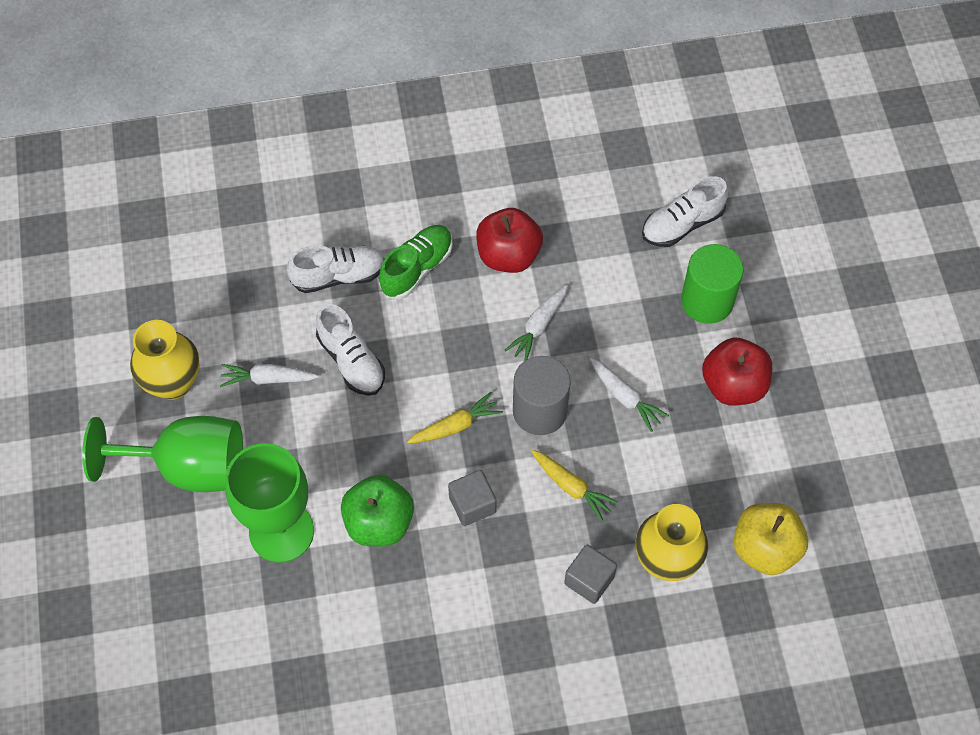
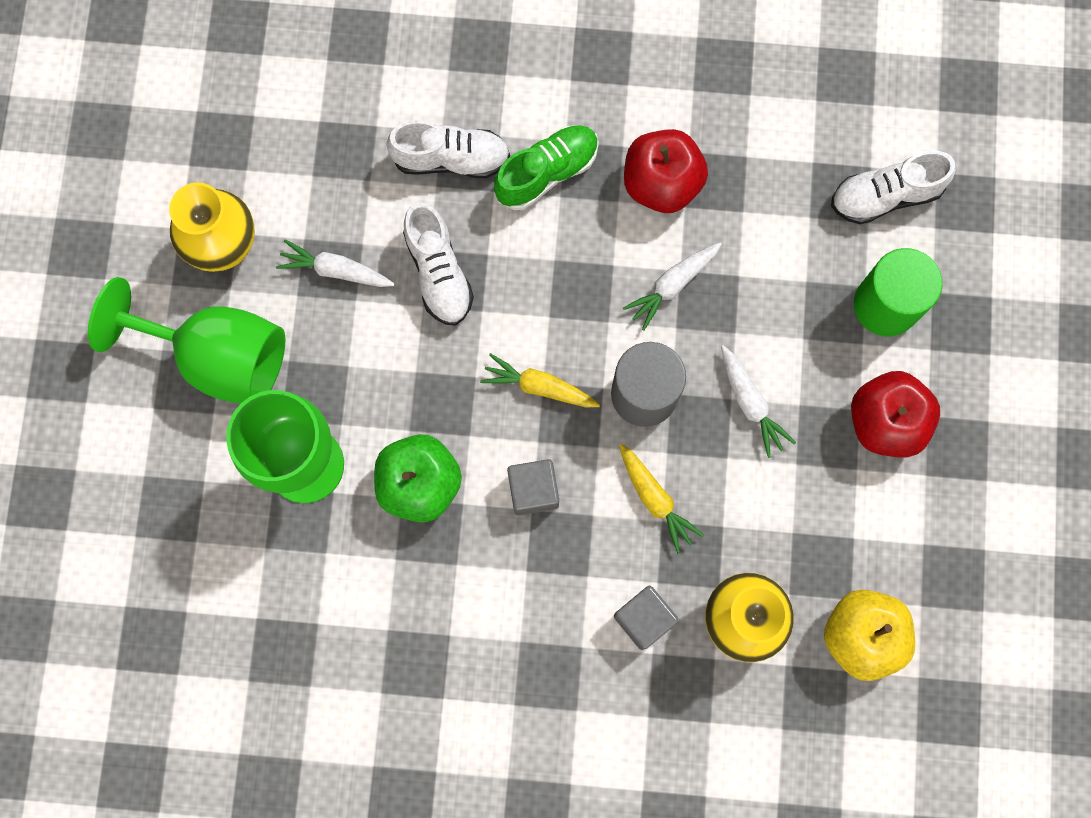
camera: 15 degrees right, 15 degrees up
(455, 426) = (539, 387): yellow carrot -> yellow carrot turned 150 degrees counterclockwise

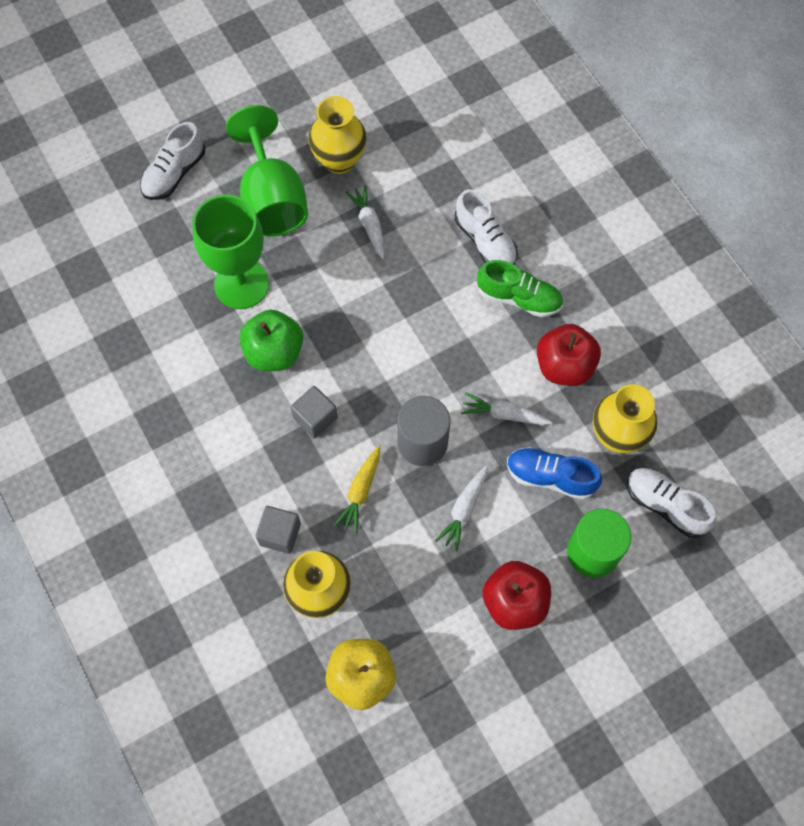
camera: 55 degrees right, 10 degrees down
(439, 273) = (410, 279): white shoe -> white shoe (174, 173)
(539, 387) = (382, 380): yellow carrot -> none
(775, 288) = (550, 477): none -> blue shoe
(777, 187) = (617, 436): none -> yellow vase

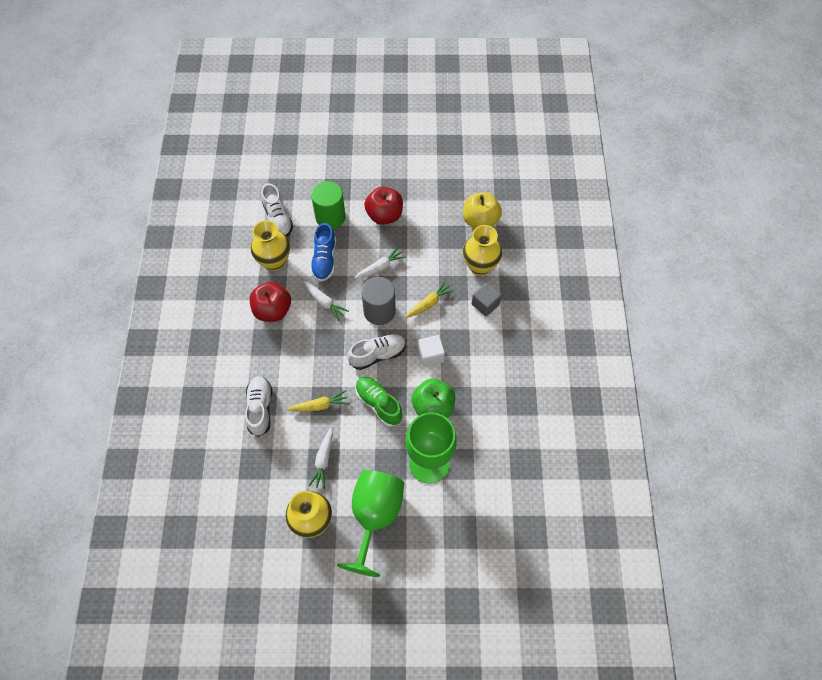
camera: 150 degrees left, 5 degrees down
(174, 173) = (431, 577): white shoe -> white shoe (377, 355)
(315, 418) = (431, 355): grey cube -> white cube
(416, 281) = (320, 405): none -> yellow carrot
(519, 298) = (267, 362): green shoe -> green shoe (378, 404)
(550, 477) = (324, 260): blue shoe -> blue shoe turned 45 degrees clockwise

